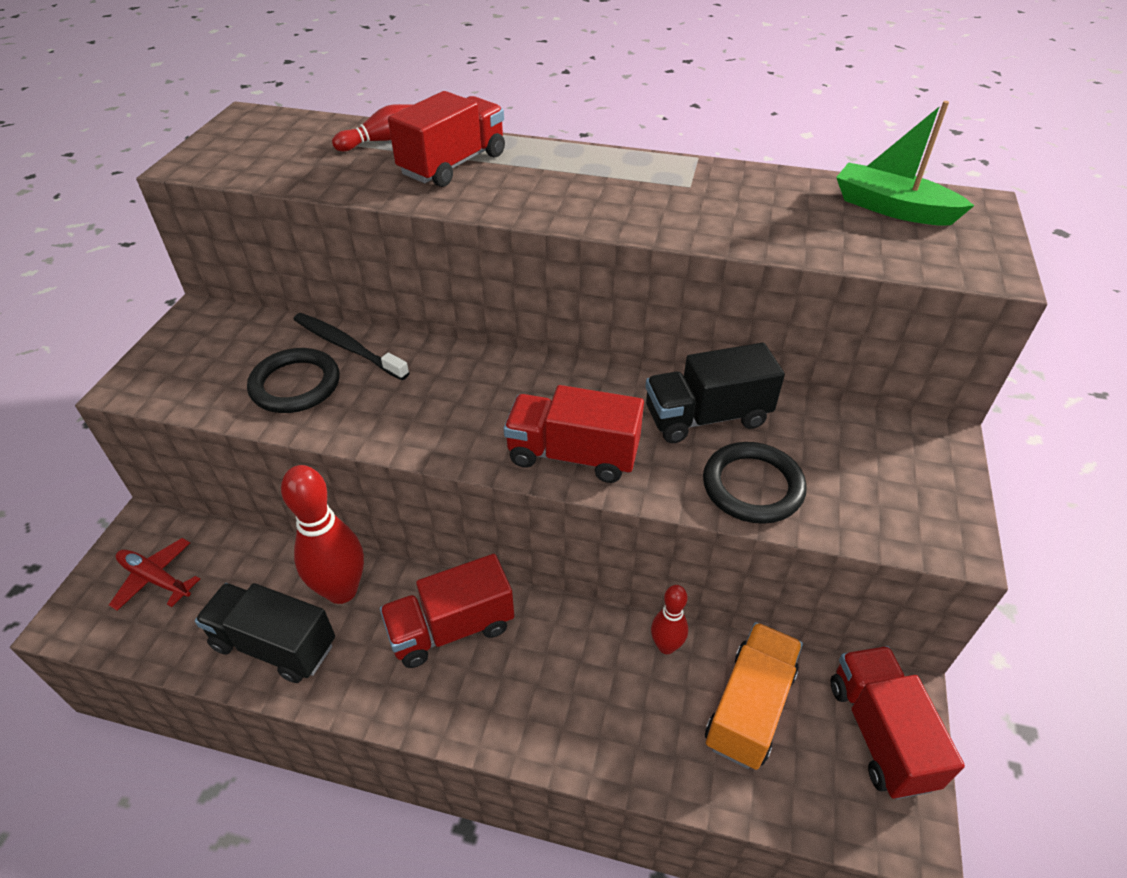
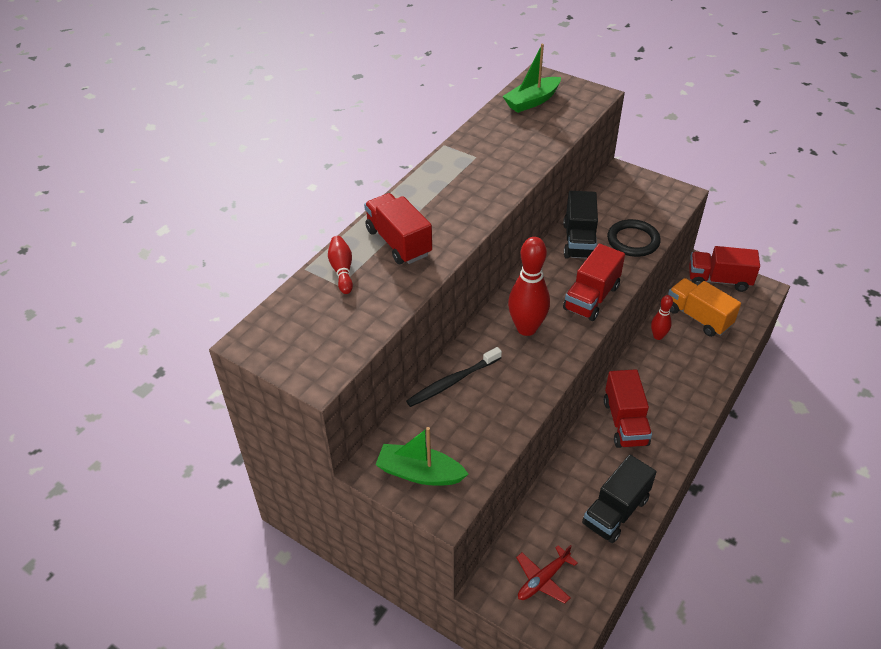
camera: 70 degrees left, 0 degrees up
(189, 352) = (420, 473): none -> green boat
(295, 385) = (483, 413): black ring -> none
(342, 590) = (583, 472): red bowling pin -> red bowling pin (526, 328)

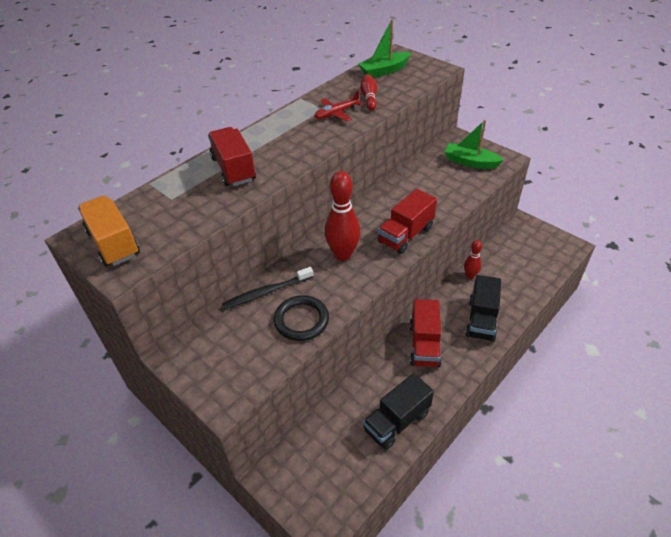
camera: 10 degrees right, 0 degrees up
(342, 270) = (178, 187): red bowling pin -> red bowling pin (369, 98)
(420, 473) = (213, 367): green boat -> green boat (470, 162)
(543, 579) = (317, 474): red plane -> red plane (336, 113)
(579, 241) = (408, 188): black truck -> black truck (481, 320)
(633, 241) = (454, 192): black ring -> black ring (301, 320)
(698, 317) = (508, 263): orange truck -> orange truck (113, 243)
(718, 280) = (533, 235): red truck -> none

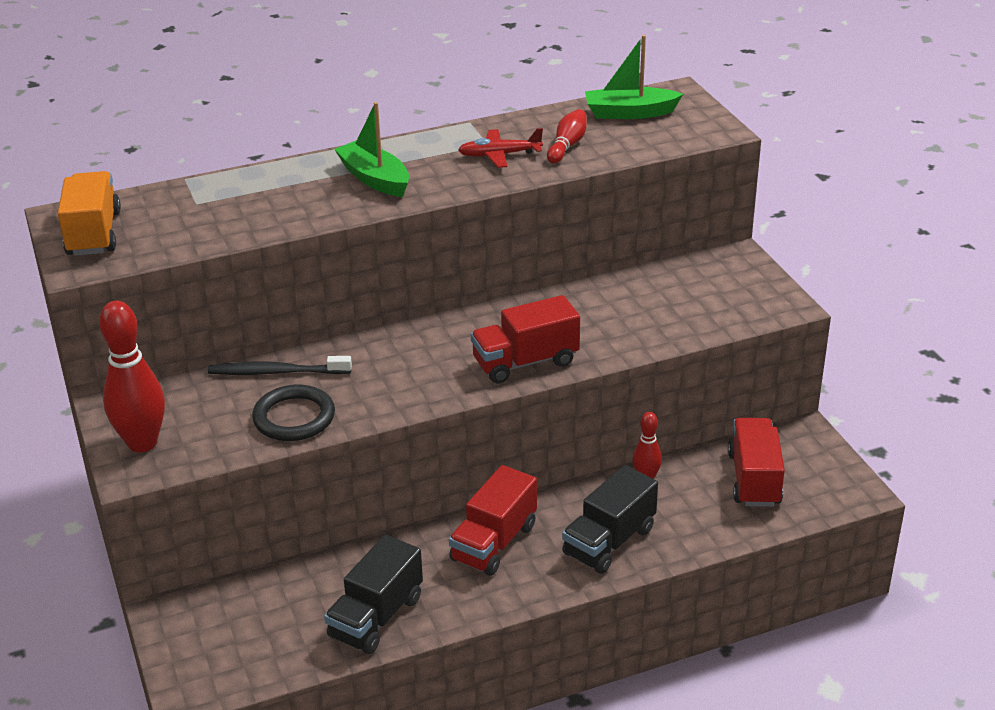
camera: 25 degrees right, 10 degrees down
(233, 169) = (299, 189): red truck -> red truck (754, 479)
(343, 254) = (414, 359): red bowling pin -> red bowling pin (142, 443)
(396, 421) = (376, 617): black truck -> black truck turned 45 degrees counterclockwise
(470, 162) = (721, 295): green boat -> green boat (374, 179)

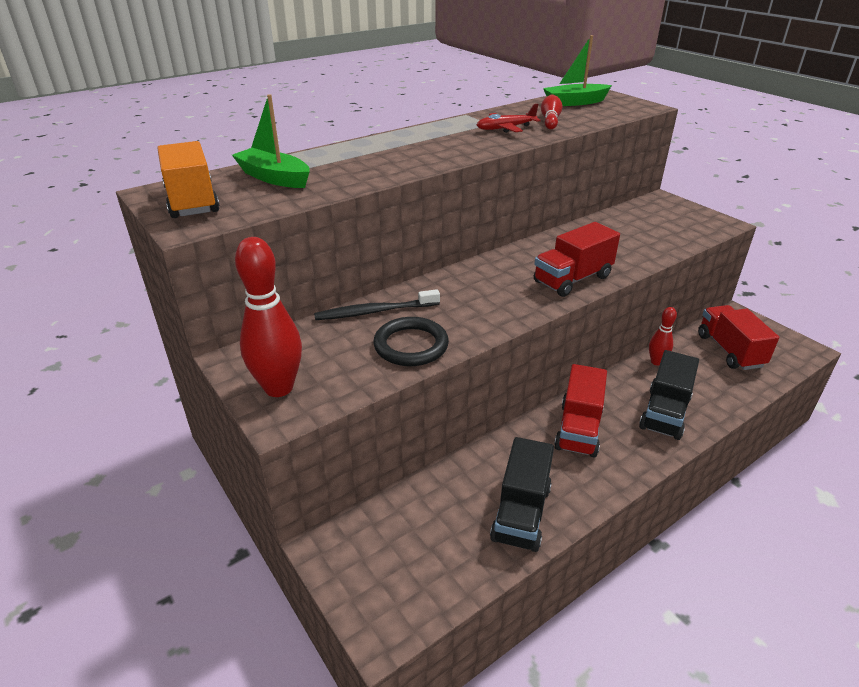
camera: 15 degrees left, 0 degrees up
(374, 179) = (421, 148): green boat -> green boat (274, 178)

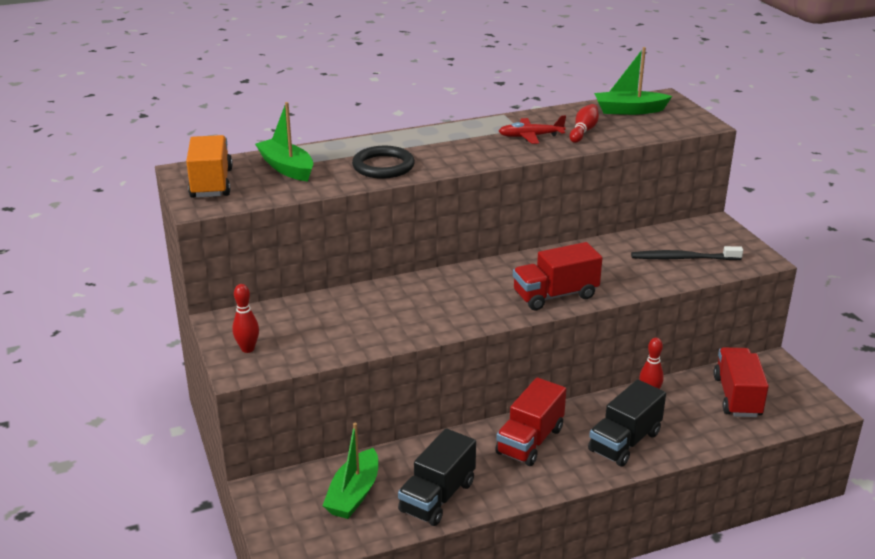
camera: 15 degrees right, 5 degrees down
(279, 388) = (248, 349): red bowling pin -> red bowling pin, size x0.54
(374, 312) = (353, 299): black toothbrush -> black toothbrush (682, 258)
(411, 345) = (371, 332): black ring -> black ring (383, 166)
(431, 529) = (354, 494): none -> green boat

